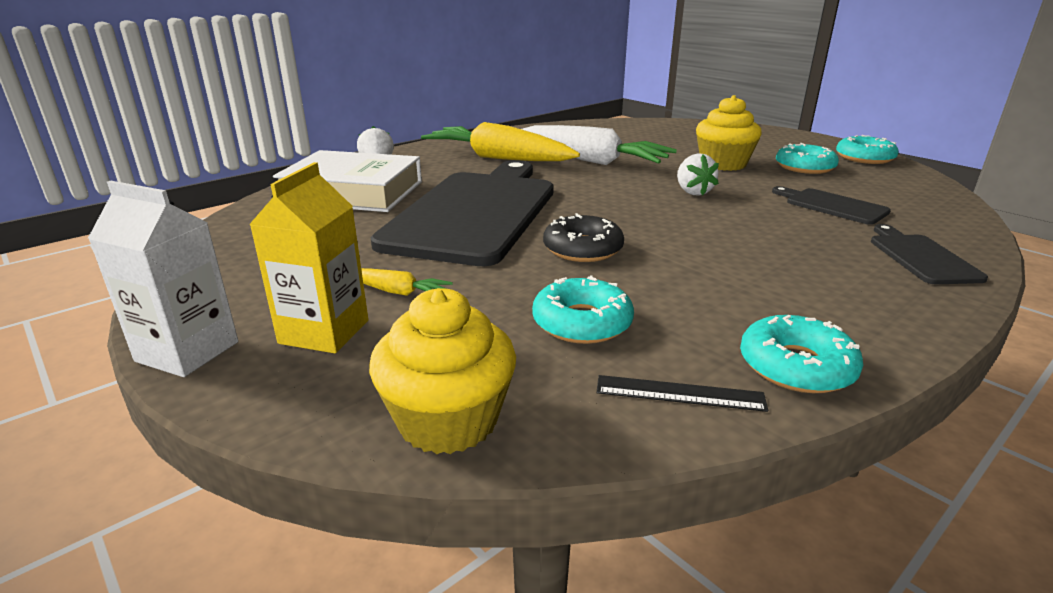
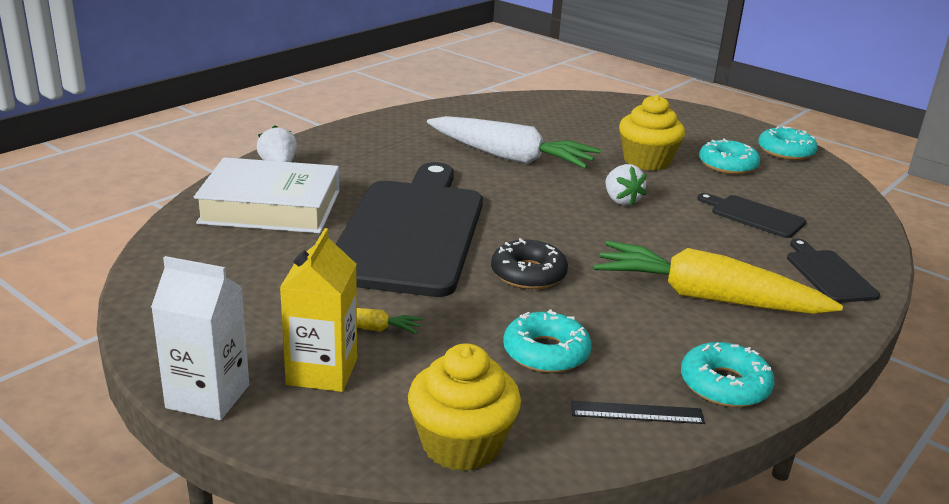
camera: 10 degrees left, 0 degrees up
(499, 158) = (411, 156): yellow carrot -> yellow carrot (707, 298)

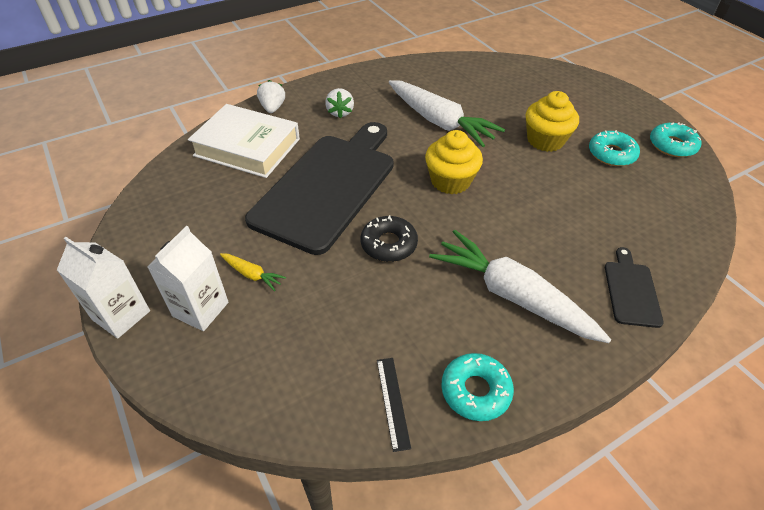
camera: 20 degrees right, 20 degrees up
(322, 371) = (200, 309): yellow carton -> white carton
(461, 444) = (254, 400): yellow cupcake -> yellow cupcake (450, 181)
(546, 353) = (359, 326): turquoise donut -> none
(621, 200) = (501, 180): white strawberry -> white strawberry (340, 112)
(637, 413) = (392, 402): black ruler -> black ruler turned 60 degrees clockwise
(707, 298) = (513, 296): yellow carrot -> white carrot
(754, 216) = (602, 214): black cutting board -> none

